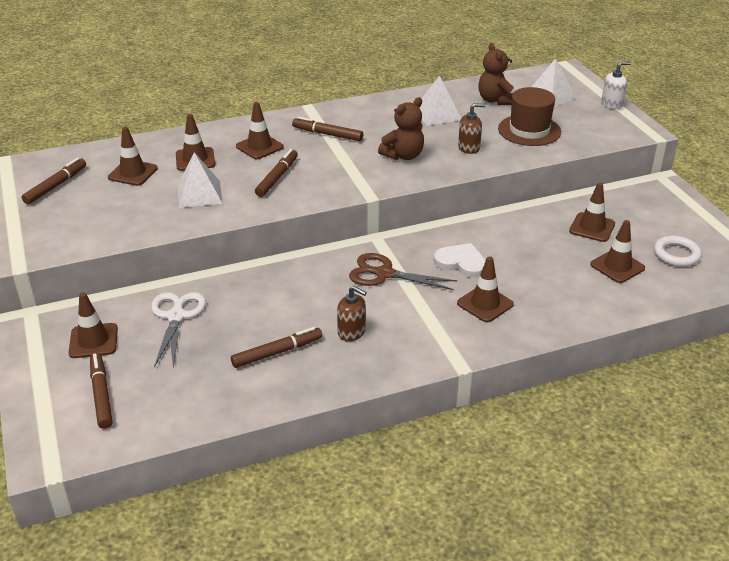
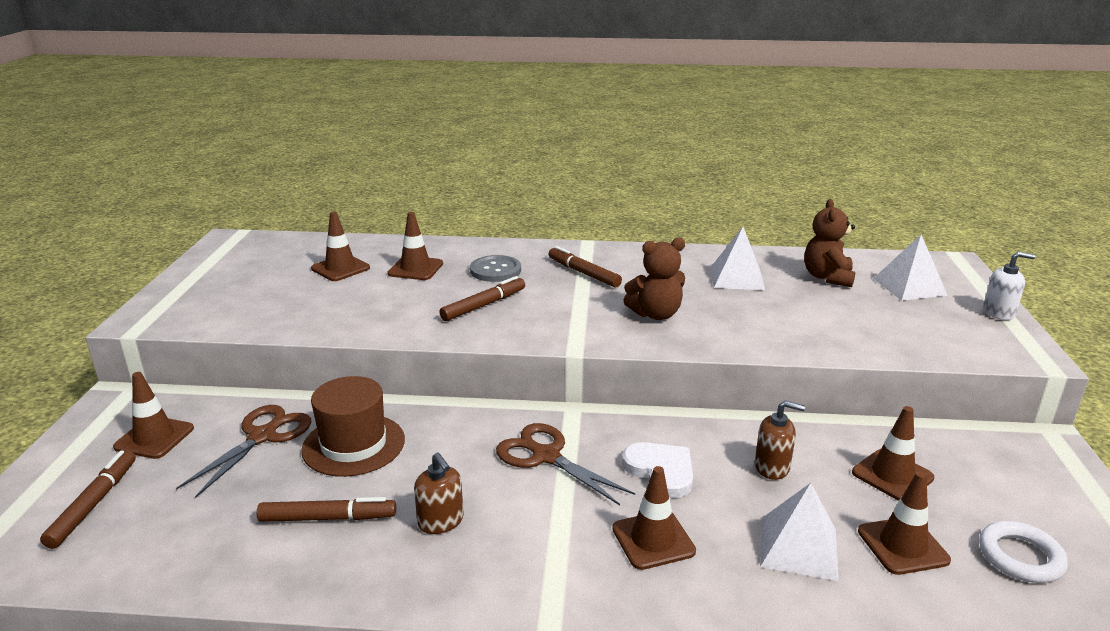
camera: 25 degrees right, 10 degrees down
(56, 186) = (257, 264): brown marker -> none
(176, 316) = (262, 436): white scissors -> brown scissors
(199, 194) = (384, 303): white pyramid -> white pyramid (798, 547)
(259, 147) = (495, 270): brown traffic cone -> grey button
(469, 148) = (750, 323): brown soap dispenser -> brown soap dispenser (772, 467)
(529, 130) = (851, 320): brown hat -> brown hat (353, 444)

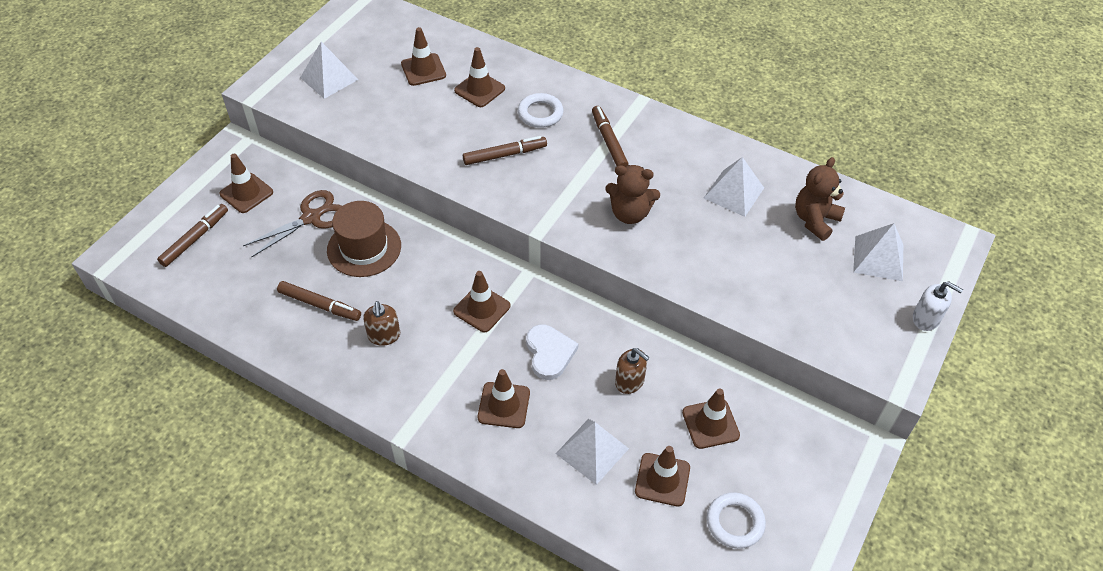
camera: 25 degrees right, 25 degrees up
(229, 296) = (329, 78): none -> white pyramid
(495, 270) = (540, 113): grey button -> white ring
(546, 456) = (482, 309): brown scissors -> brown traffic cone

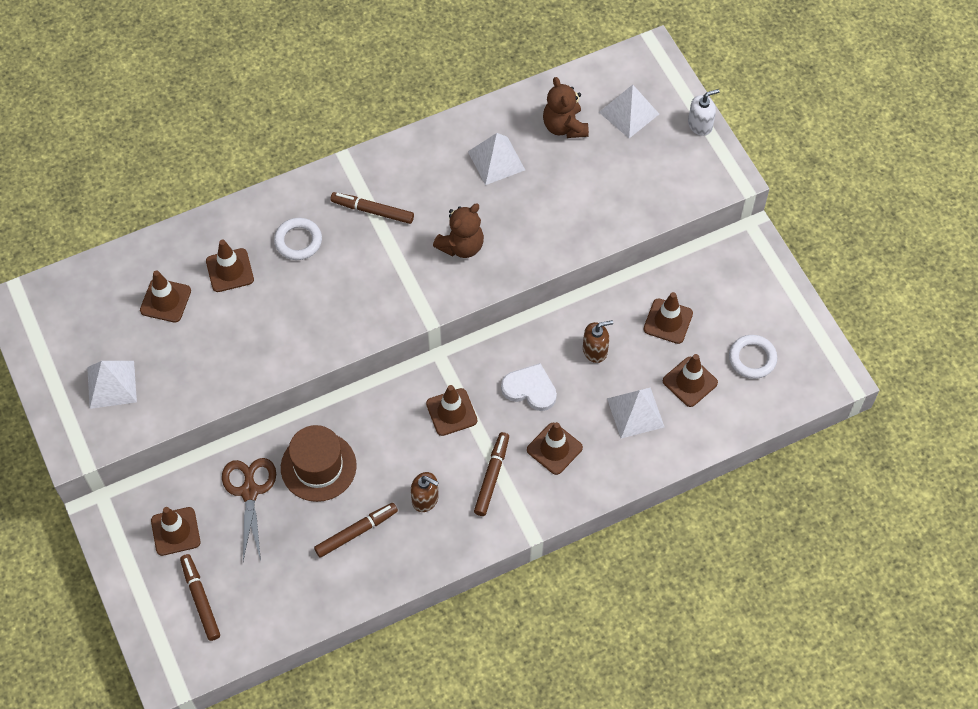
camera: 55 degrees left, 10 degrees up
(505, 155) = (326, 296): brown marker -> brown marker (492, 476)

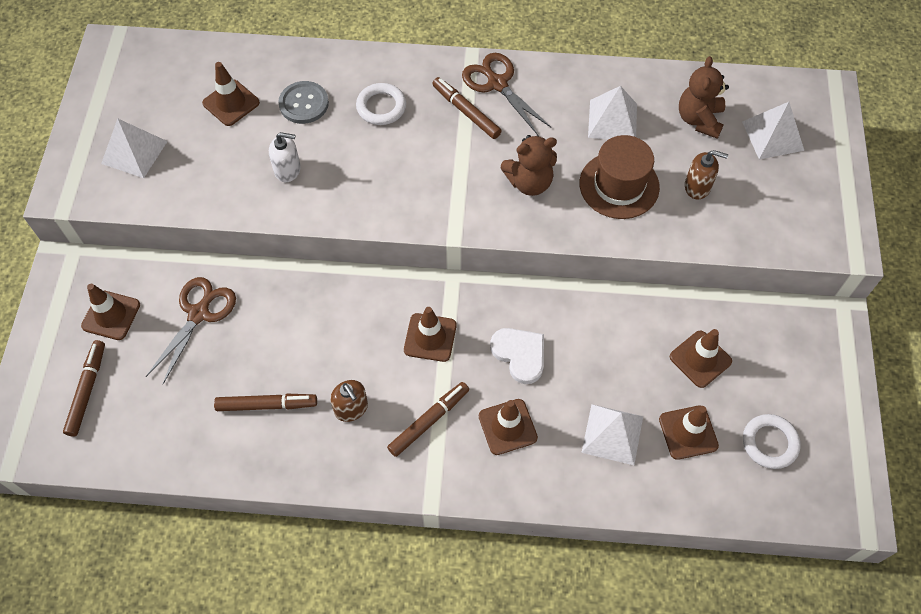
camera: 30 degrees right, 0 degrees up
(230, 270) = (304, 103): brown traffic cone -> grey button
(318, 466) = (274, 323): brown hat -> brown hat (619, 185)
(383, 173) = (497, 84): none -> brown scissors
(595, 350) = (608, 350): brown soap dispenser -> brown soap dispenser (697, 187)
(700, 125) = (842, 179): white soap dispenser -> white soap dispenser (288, 170)

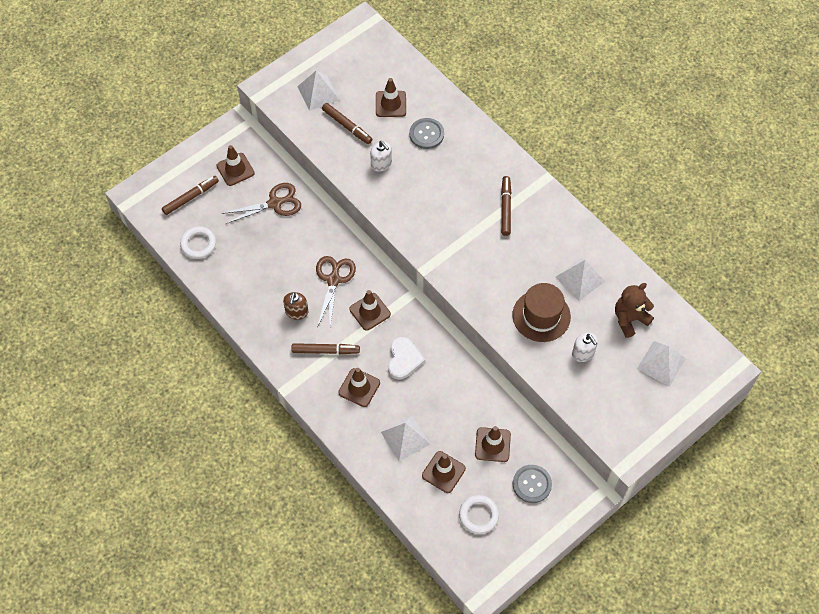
camera: 45 degrees right, 0 degrees up
(267, 405) = (261, 275): brown marker -> brown marker (347, 126)
(381, 107) = (464, 168): white ring -> white ring (198, 244)
(497, 84) = (540, 206): brown scissors -> brown scissors (333, 280)
(529, 182) = (495, 273): brown teddy bear -> none
(697, 187) = (583, 353): brown soap dispenser -> white soap dispenser
(779, 363) = (532, 484): none -> grey button

